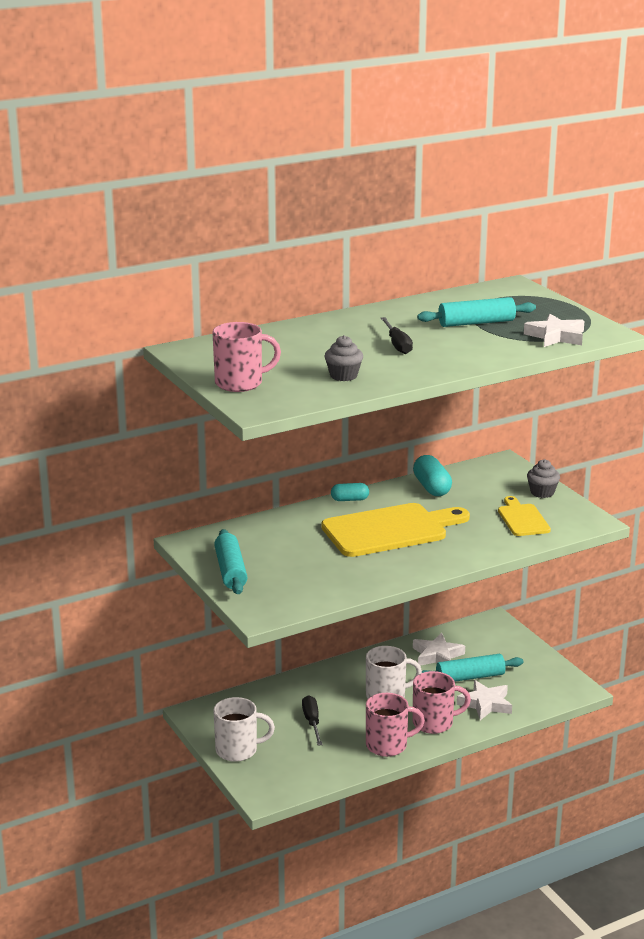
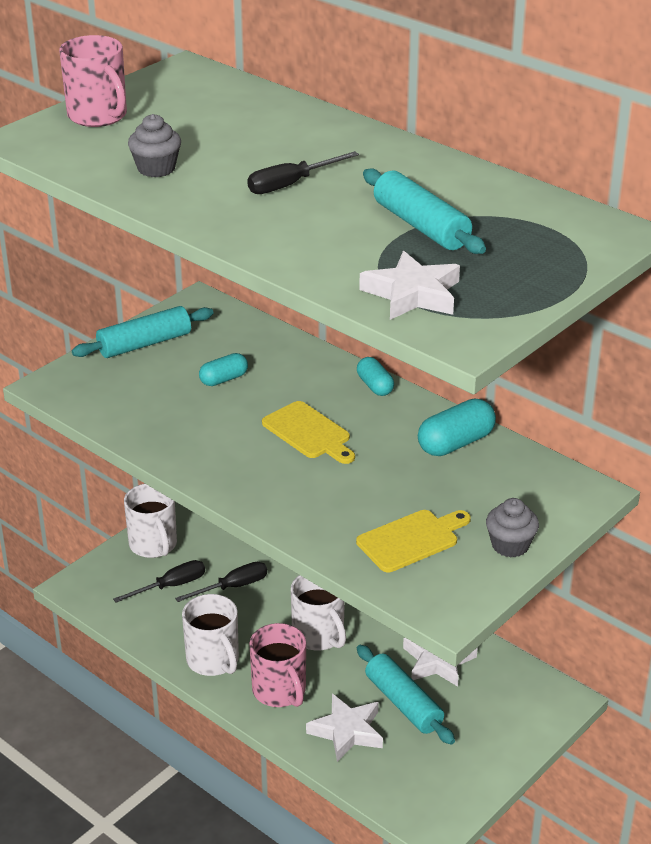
camera: 70 degrees right, 10 degrees up
(293, 750) = (171, 586): none -> black screwdriver
(303, 548) = (224, 379): none -> turquoise capsule
(388, 745) = (213, 660): pink mug -> white mug
(389, 530) = (309, 432): yellow cutting board -> yellow cutting board, size x0.53

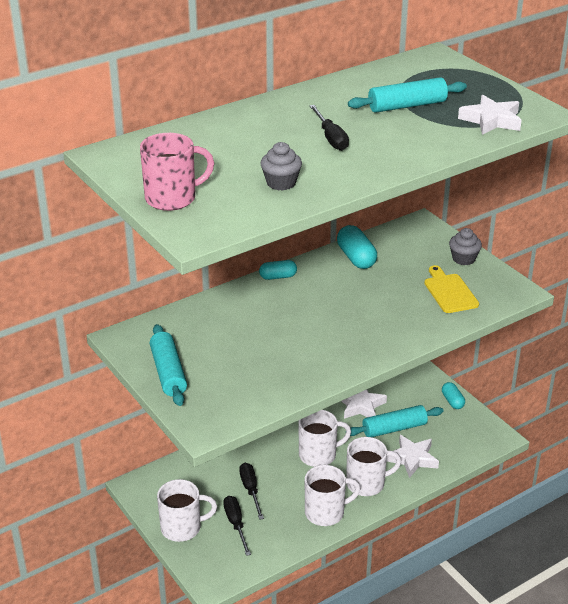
camera: 75 degrees left, 0 degrees up
(224, 379) = (238, 340): turquoise capsule -> turquoise capsule (452, 401)
(280, 691) = (367, 483): pink mug -> white mug
(309, 432) = (321, 312): yellow cutting board -> none

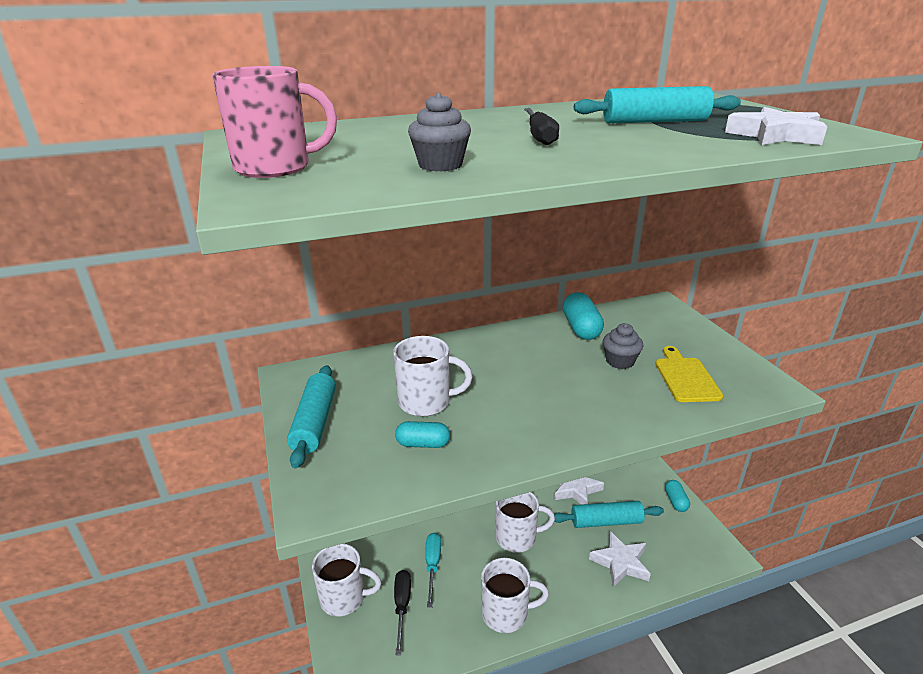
camera: 15 degrees right, 5 degrees down
(250, 490) = (432, 565): black screwdriver -> turquoise screwdriver
(278, 277) = (488, 336): turquoise capsule -> turquoise capsule (423, 444)
(367, 483) = (562, 584): white mug -> white mug (426, 402)
(463, 259) = (707, 344): grey cupcake -> grey cupcake (620, 361)

